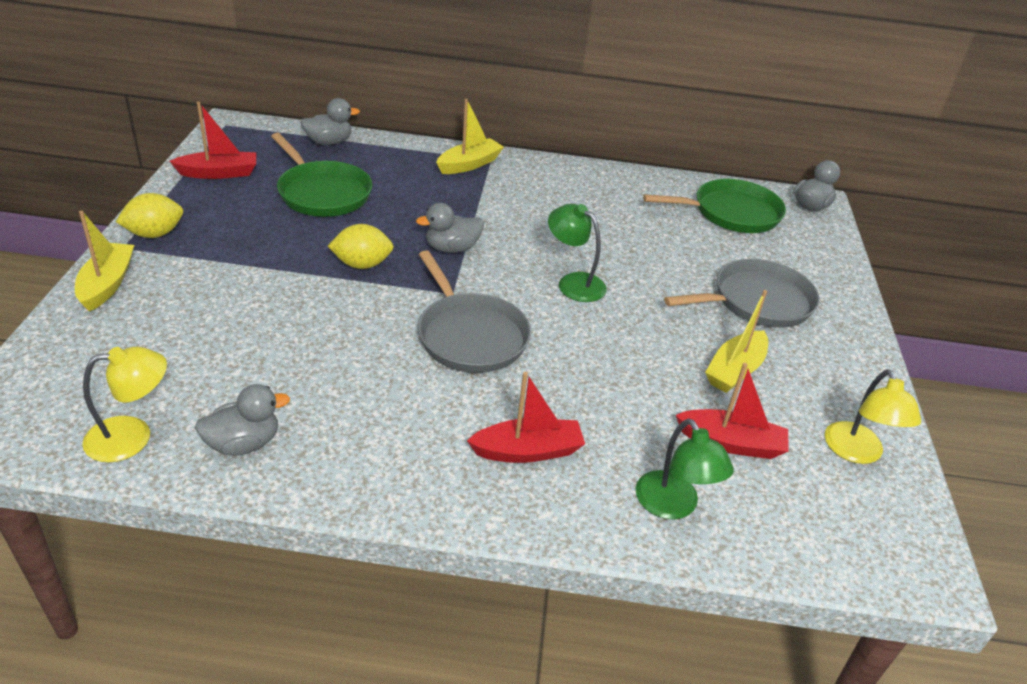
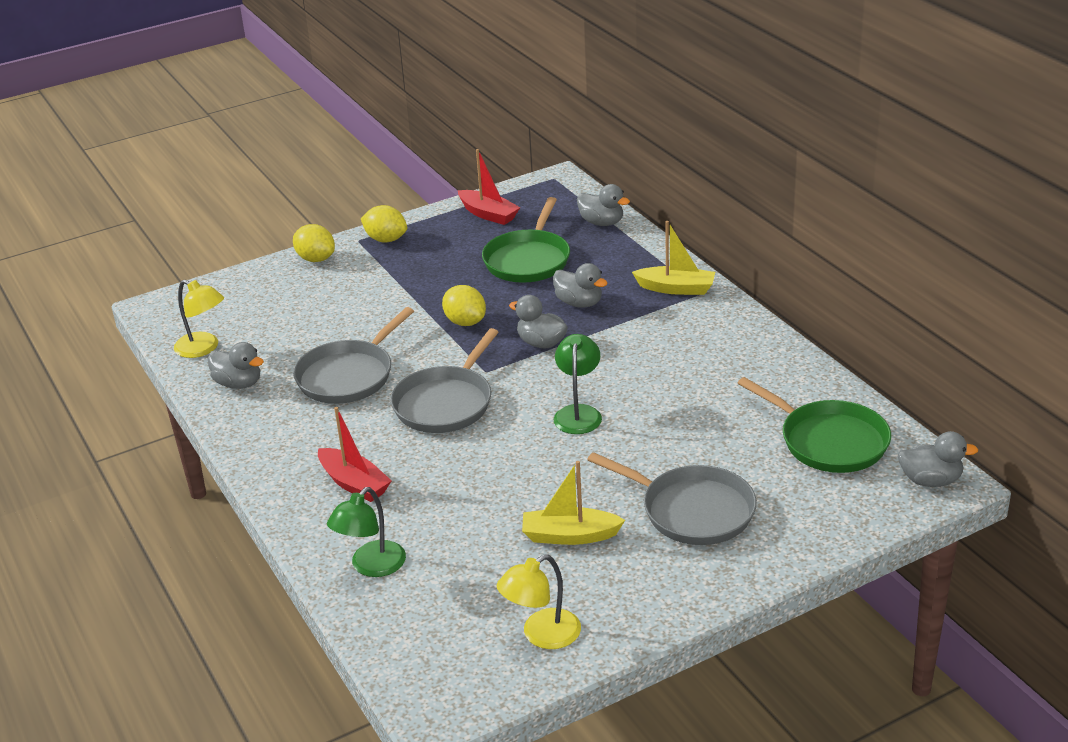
camera: 60 degrees right, 5 degrees down
(107, 284) = (316, 259): yellow boat -> yellow lemon
(344, 366) = (348, 376): none -> grey pan
(423, 206) = (579, 303): none -> grey duck
(731, 443) = (473, 567): red boat -> none

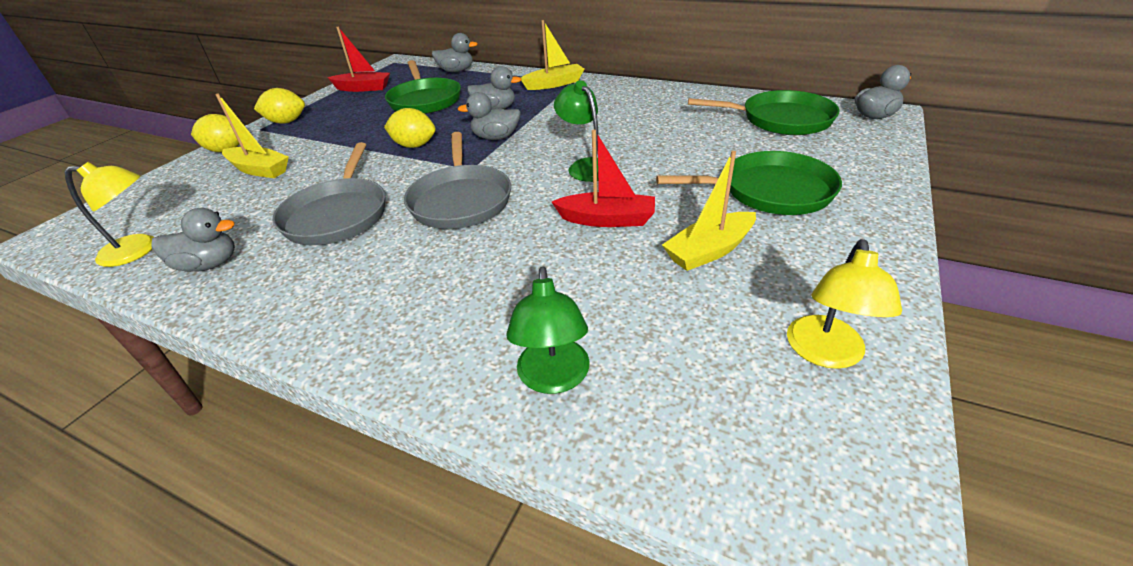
camera: 35 degrees left, 5 degrees up
(326, 297) = (259, 170): none -> yellow boat
(354, 483) = (438, 301): red boat -> red boat (607, 219)
(692, 511) = (771, 191): grey pan -> green pan

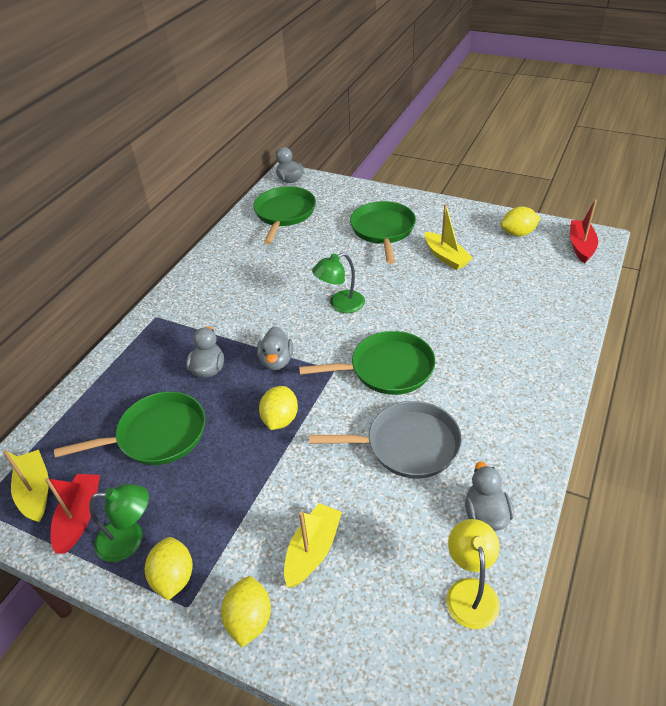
camera: 90 degrees left, 5 degrees up
(456, 71) = (65, 421): grey duck -> none
(461, 200) = (387, 369): grey pan -> green pan
(553, 378) = (554, 310): green lamp -> green lamp (130, 539)
(554, 84) = (156, 330): yellow boat -> yellow boat (35, 491)
(607, 219) = (414, 294): red boat -> red boat (581, 246)
(825, 354) = (518, 233): yellow lamp -> yellow lemon

